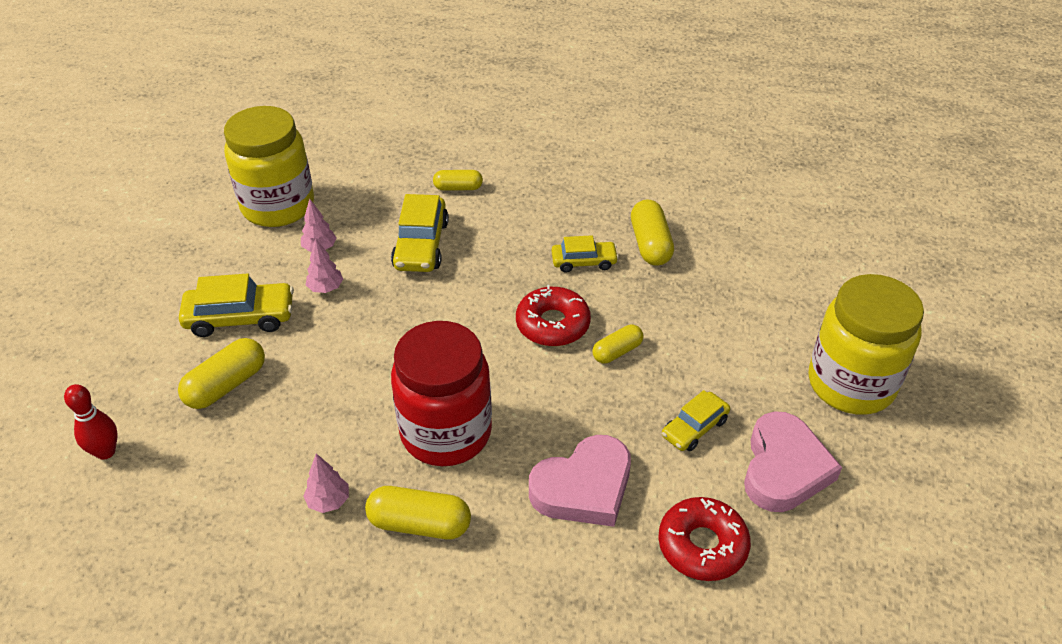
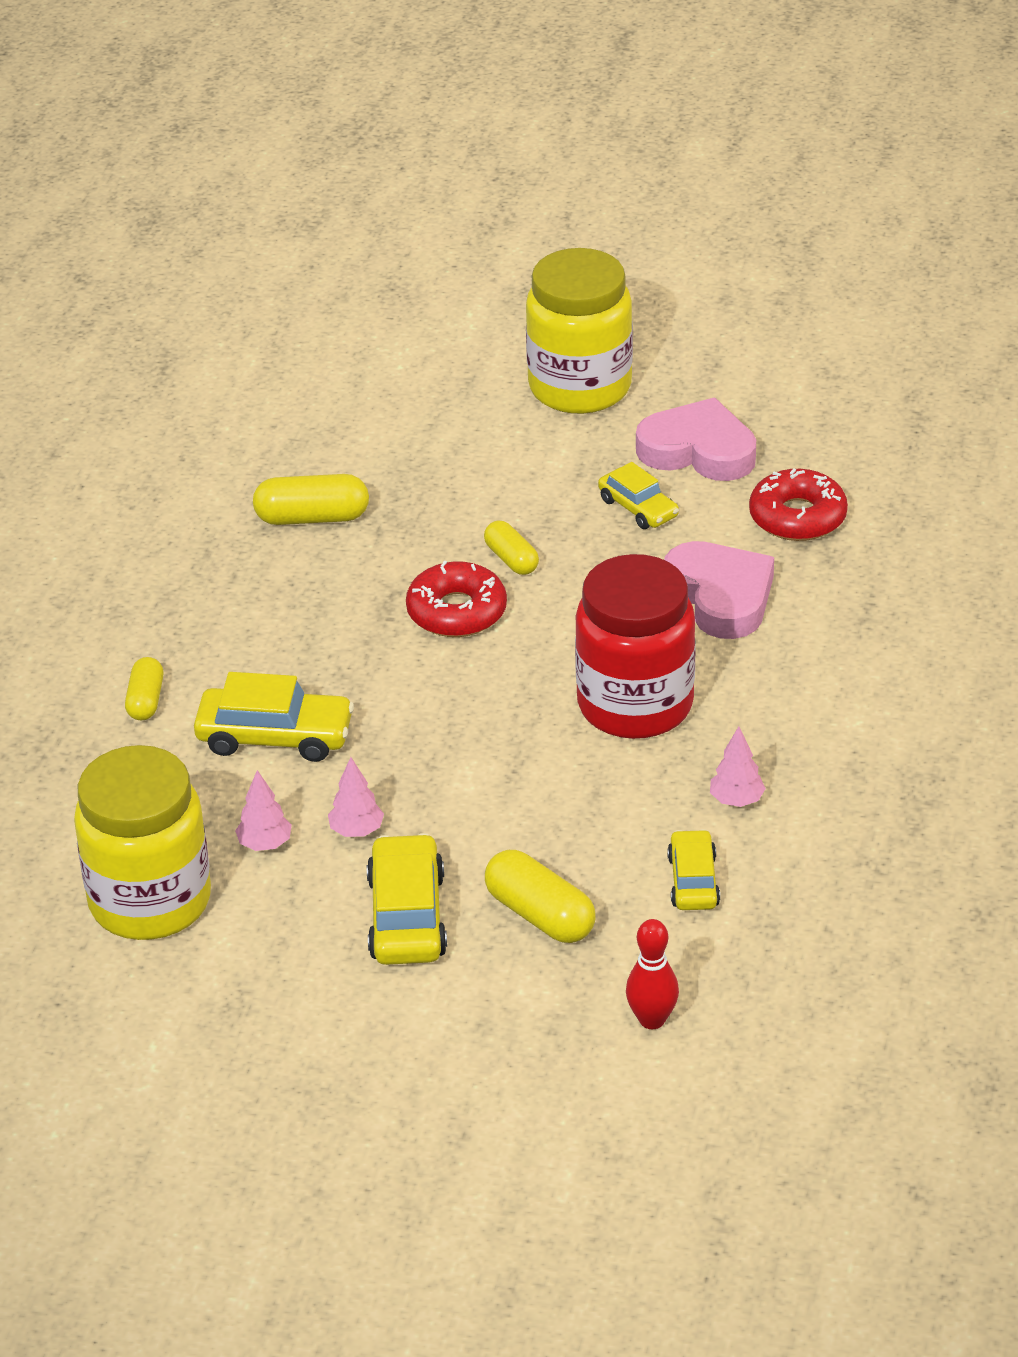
camera: 85 degrees left, 5 degrees down
(419, 524) = (769, 724): yellow capsule -> none
(584, 262) = (338, 579): yellow car -> yellow car (693, 881)

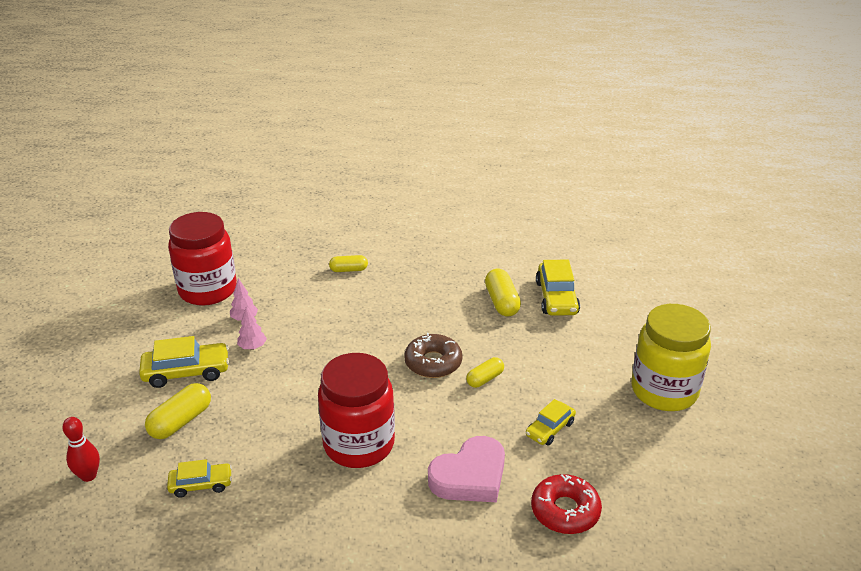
camera: 80 degrees right, 5 degrees down
(150, 901) = (208, 290): yellow jar -> red jar
(275, 737) = (324, 312): yellow car -> yellow car (556, 298)
(456, 612) = (433, 362): red donut -> brown donut
(698, 450) = (620, 453): pink heart -> none
(736, 800) = (272, 499): pink tree -> none

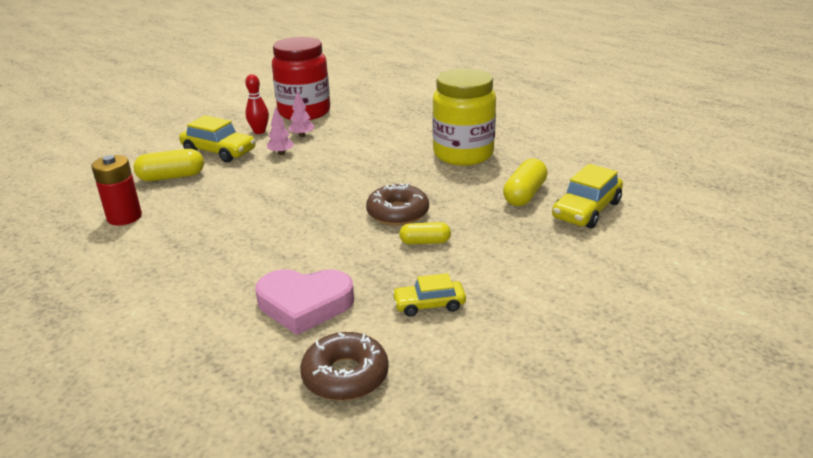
camera: 40 degrees right, 5 degrees down
(88, 476) = (79, 183): red bowling pin -> red bowling pin (259, 131)
(201, 484) = (124, 217): yellow car -> red battery
(349, 270) = (422, 131): yellow capsule -> none
(359, 444) = (257, 241): red jar -> none
(565, 511) = (345, 376): red donut -> brown donut
(664, 391) = (601, 330): yellow jar -> yellow jar (463, 154)

